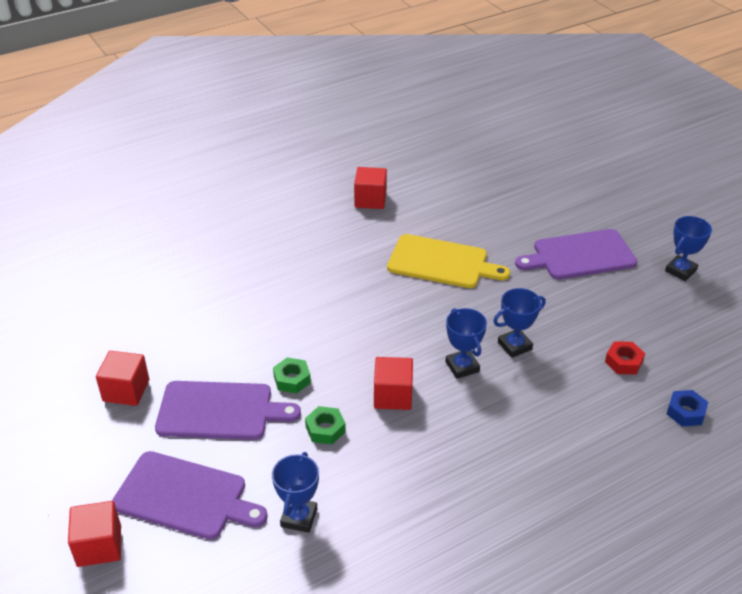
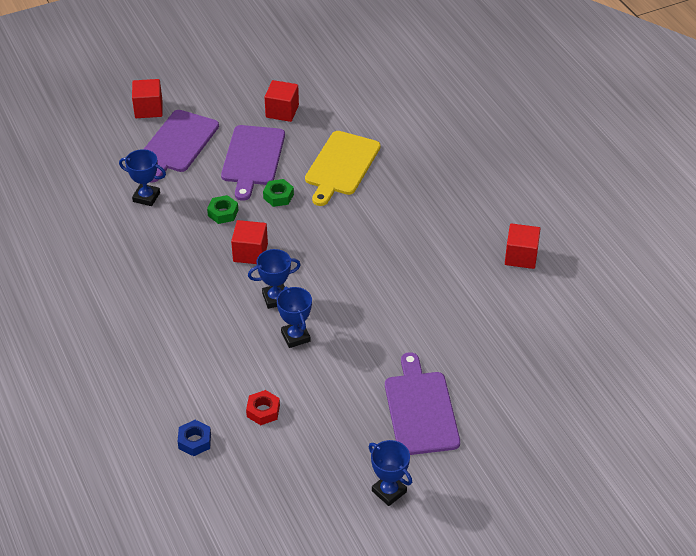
camera: 95 degrees right, 5 degrees up
(442, 262) = (416, 300): yellow cutting board -> yellow cutting board (341, 166)

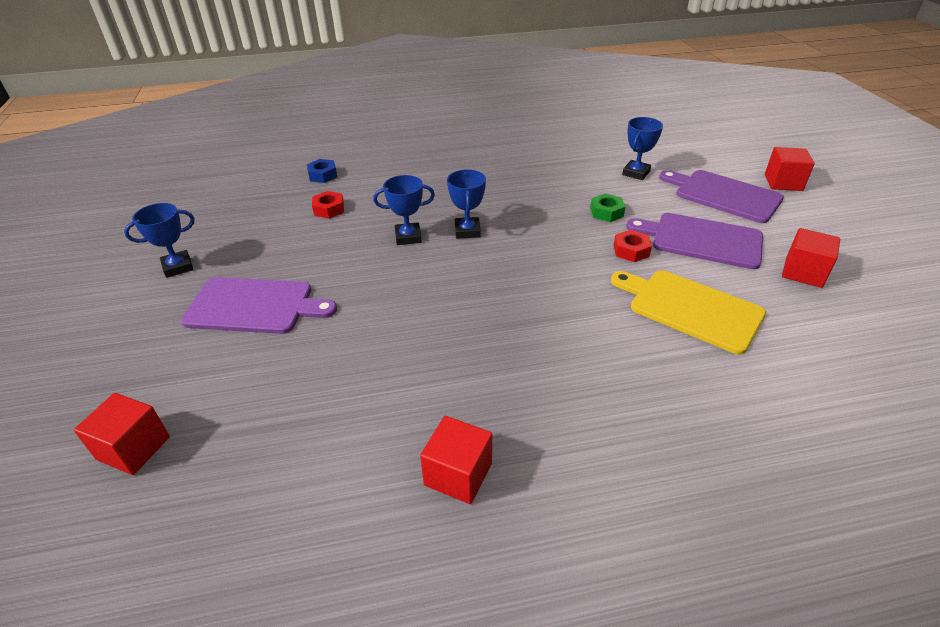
camera: 105 degrees right, 5 degrees down
(250, 253) = (540, 223): red cube -> red cube (134, 448)
(278, 196) = (631, 250): green nut -> red nut

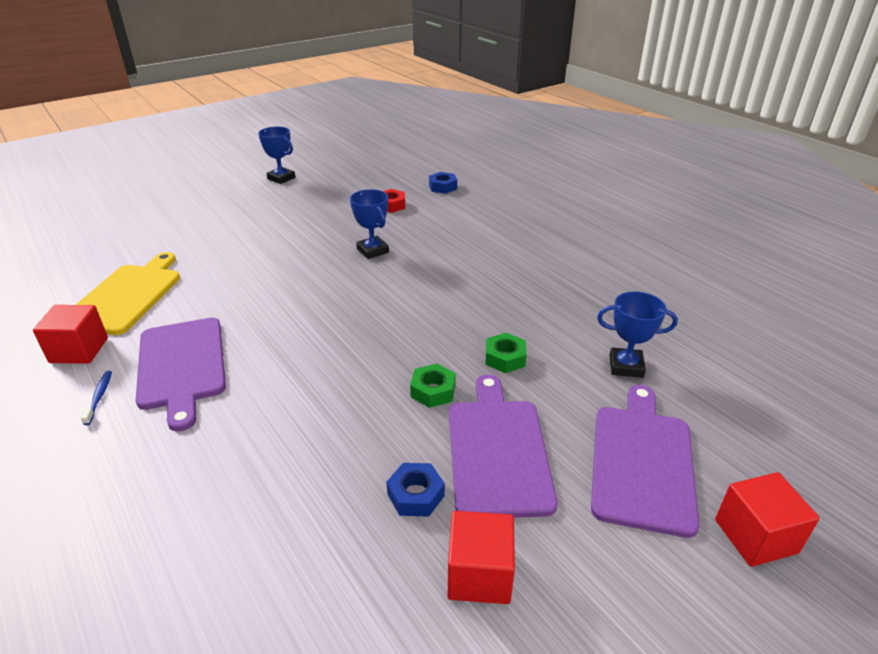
camera: 65 degrees right, 5 degrees down
(134, 448) = (103, 226): red cube -> none
(254, 306) = (248, 217): purple cutting board -> purple cutting board (182, 366)
(467, 231) = (402, 277): blue trophy -> none
(557, 455) = (99, 397): none -> blue toothbrush
(631, 250) = (433, 391): red nut -> green nut
(690, 308) = (338, 456): yellow cutting board -> yellow cutting board (127, 296)
(736, 281) = (416, 495): none -> blue nut

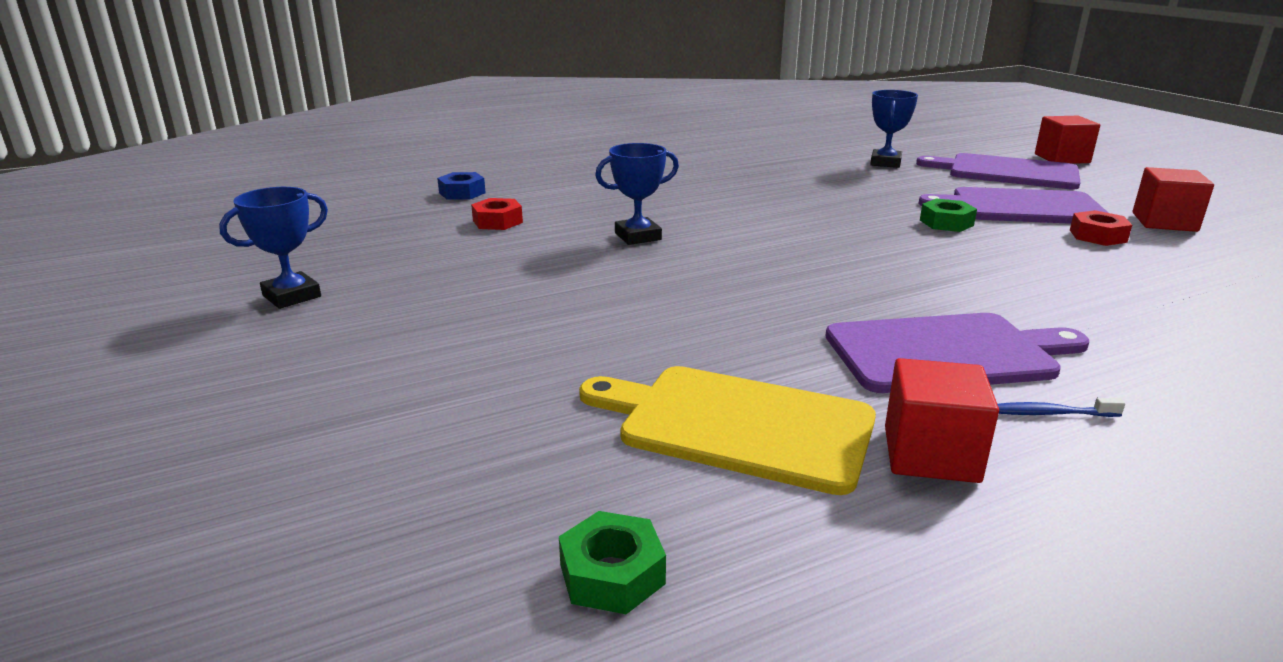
camera: 80 degrees left, 10 degrees down
(416, 495) = (1097, 236): blue nut -> red nut
(505, 358) = (883, 195): green nut -> green nut (612, 574)

